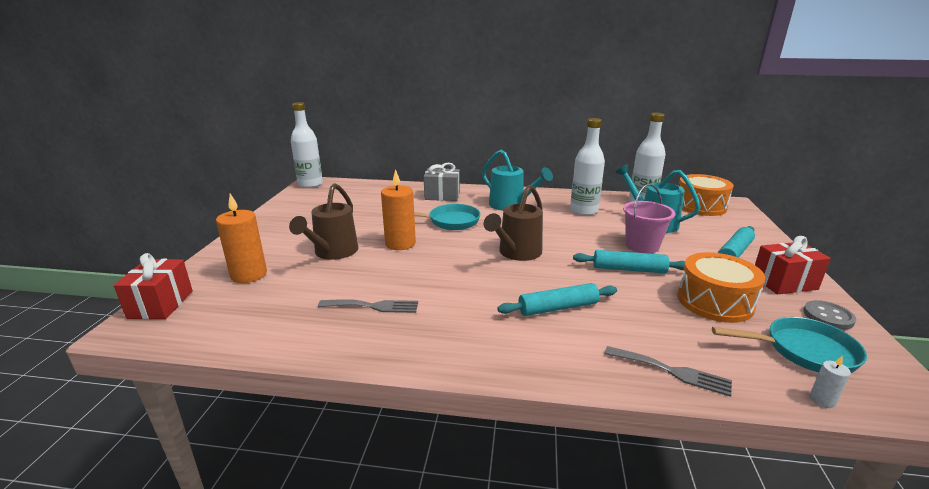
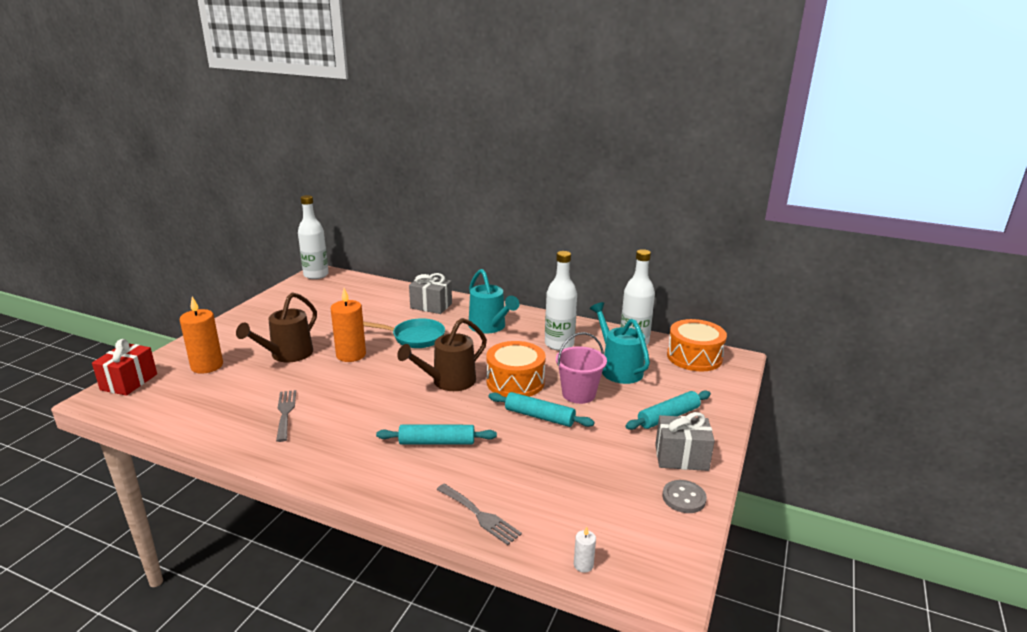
camera: 15 degrees right, 0 degrees up
(373, 306) = (285, 412): grey fork -> grey fork turned 120 degrees counterclockwise
(714, 301) = (588, 463): orange drum -> orange drum (515, 382)
(784, 282) = (681, 457): red gift -> grey gift
(803, 351) = (617, 523): turquoise pan -> none

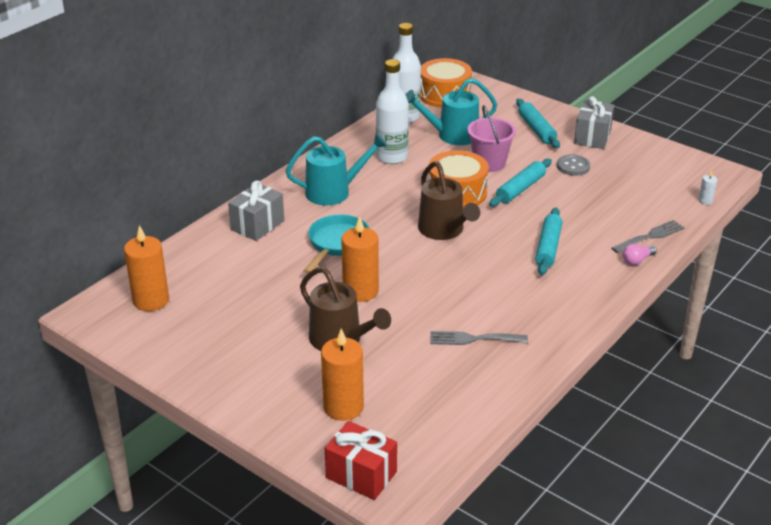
camera: 75 degrees left, 10 degrees up
(316, 275) = (93, 316): white bottle -> none
(333, 287) = (151, 300): none -> orange candle
(427, 507) = (637, 260): none -> pink light bulb
(684, 498) = (640, 147): grey button -> grey button (573, 166)

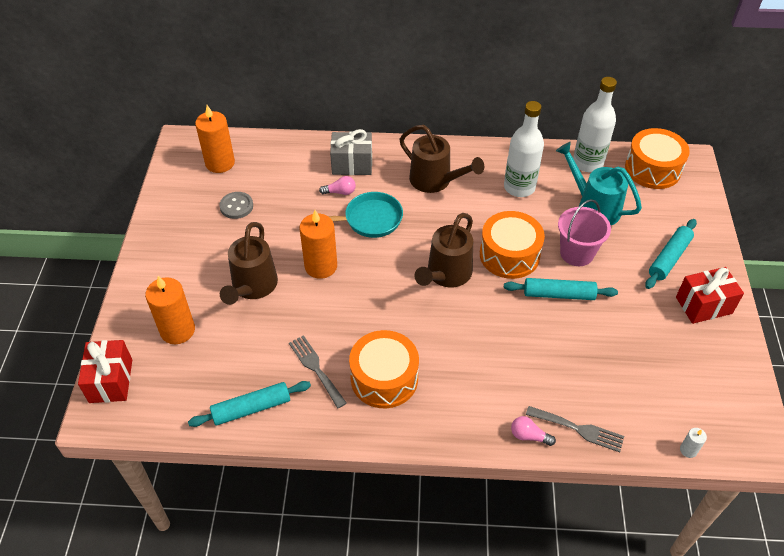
camera: 55 degrees right, 15 degrees up
(284, 245) = (340, 192): none -> pink light bulb
(334, 192) = (436, 181): turquoise watering can -> brown watering can
(519, 306) = (384, 378): none -> orange drum
(548, 247) = (487, 357): turquoise rolling pin -> turquoise rolling pin (251, 408)
(573, 166) = (635, 314): grey button -> grey button (236, 206)
(592, 137) = (703, 305): grey gift -> red gift

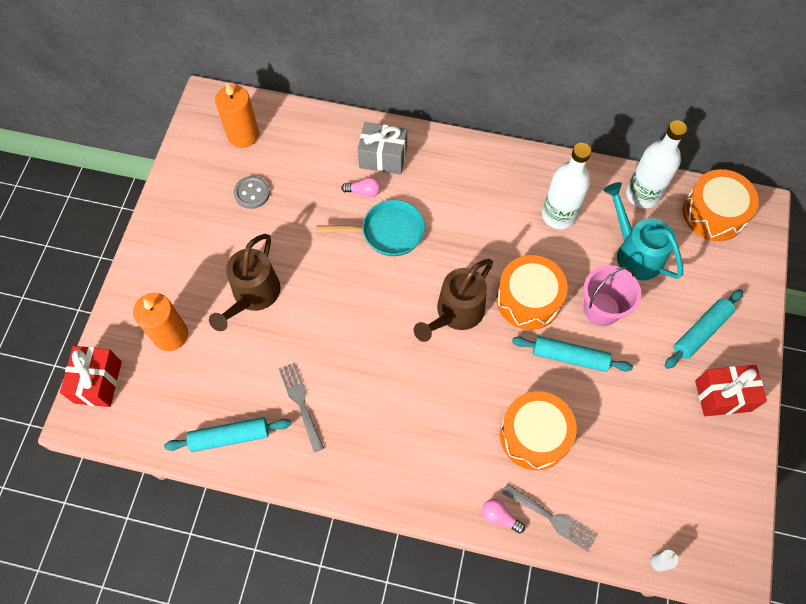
camera: 10 degrees right, 15 degrees up
(321, 266) = (327, 282): orange candle -> none
(384, 378) = (367, 426): orange drum -> orange drum (534, 435)
(436, 181) = (469, 193): brown watering can -> none

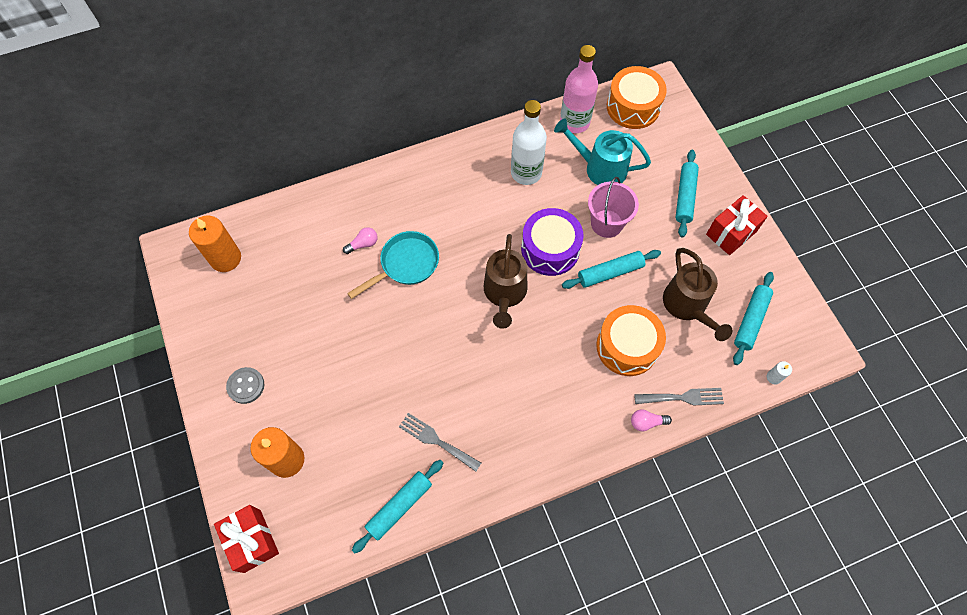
camera: 35 degrees left, 0 degrees up
(252, 193) = (270, 301): grey button -> grey button (246, 386)
(253, 296) = (334, 383): brown watering can -> brown watering can (688, 307)
(383, 157) = (358, 208): grey gift -> none
(528, 299) = (550, 249): orange drum -> purple drum
(642, 195) = (574, 122): white bottle -> pink bottle
(677, 492) = (750, 320): none -> turquoise rolling pin

